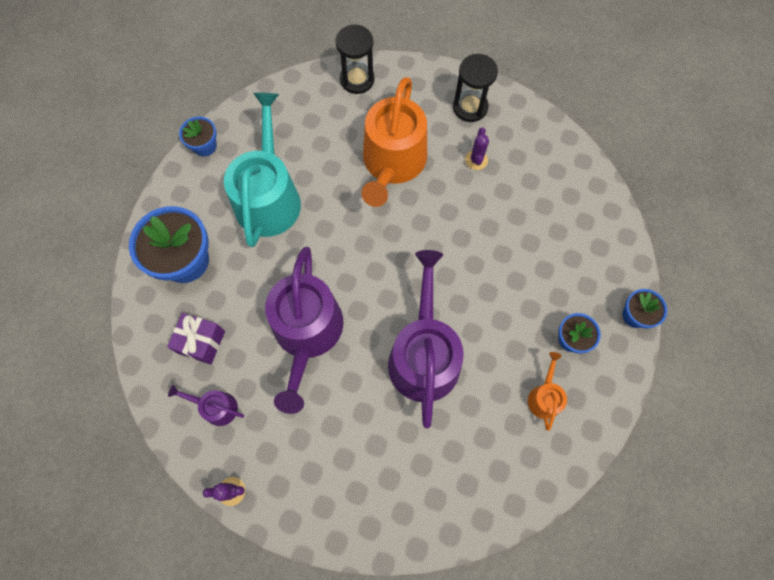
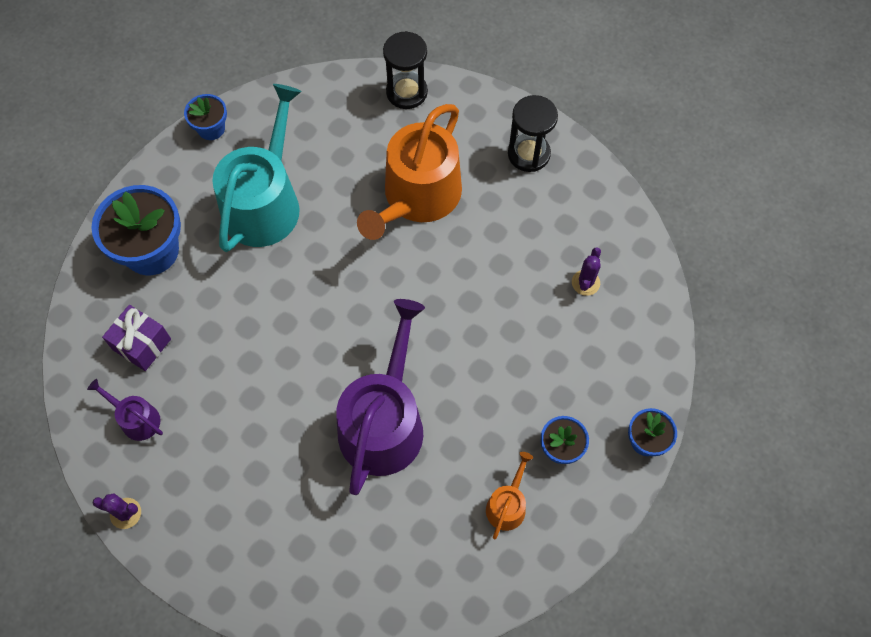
camera: 15 degrees right, 5 degrees down
(307, 333) = (261, 364): purple watering can -> none
(476, 160) = (516, 216): purple cactus -> purple cactus (585, 283)

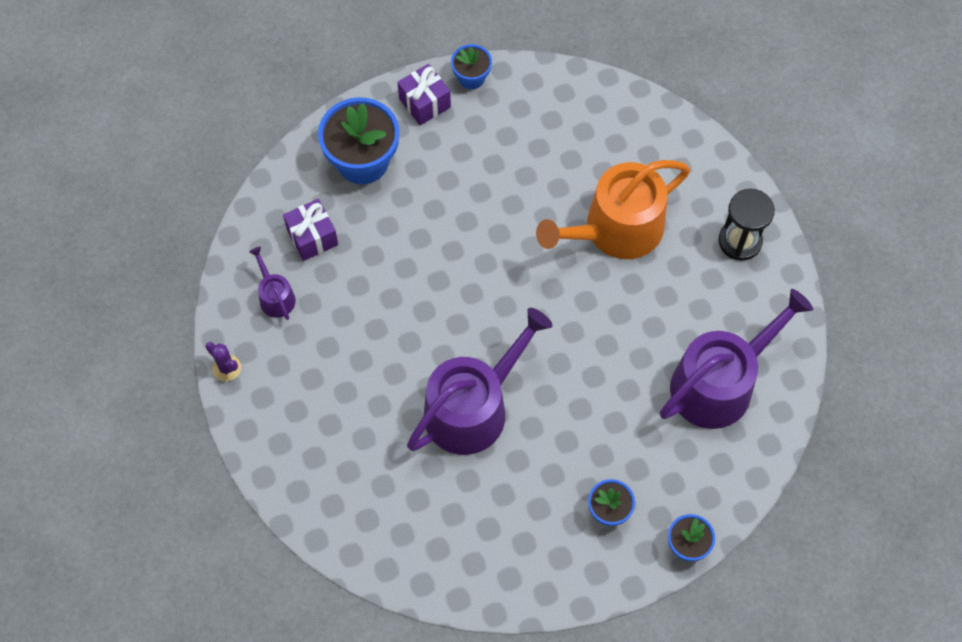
camera: 30 degrees right, 0 degrees up
(180, 171) = (424, 103): none -> purple gift
(265, 202) = (480, 166): turquoise watering can -> none
(406, 92) = (662, 129): black hourglass -> none
(507, 505) = (535, 531): orange watering can -> none
(585, 283) = (719, 382): purple cactus -> purple watering can

